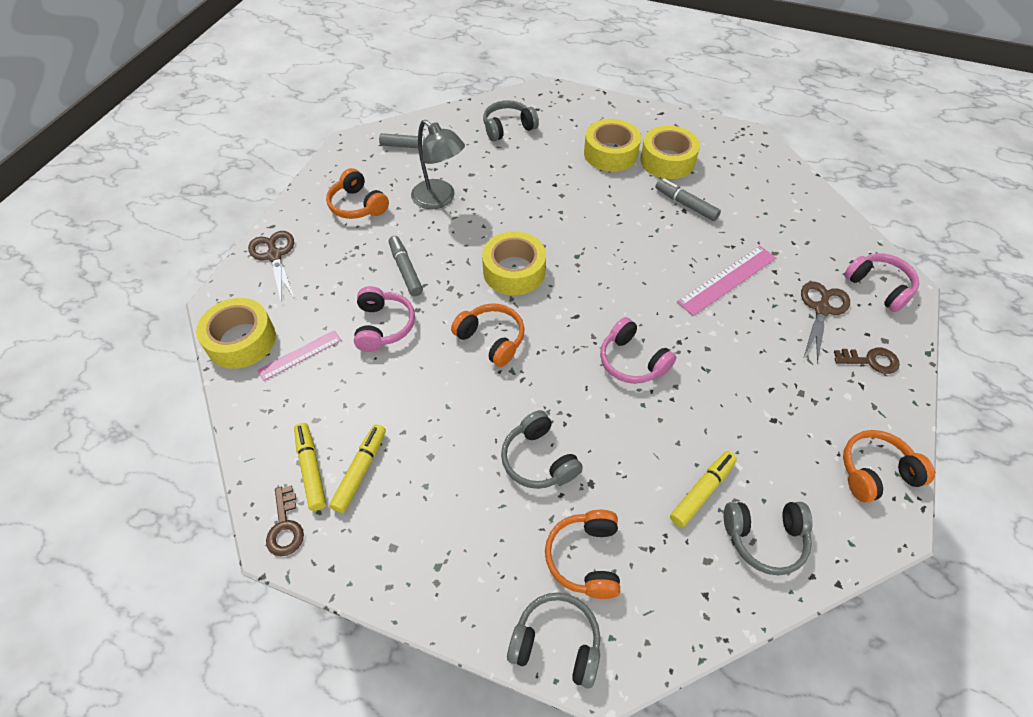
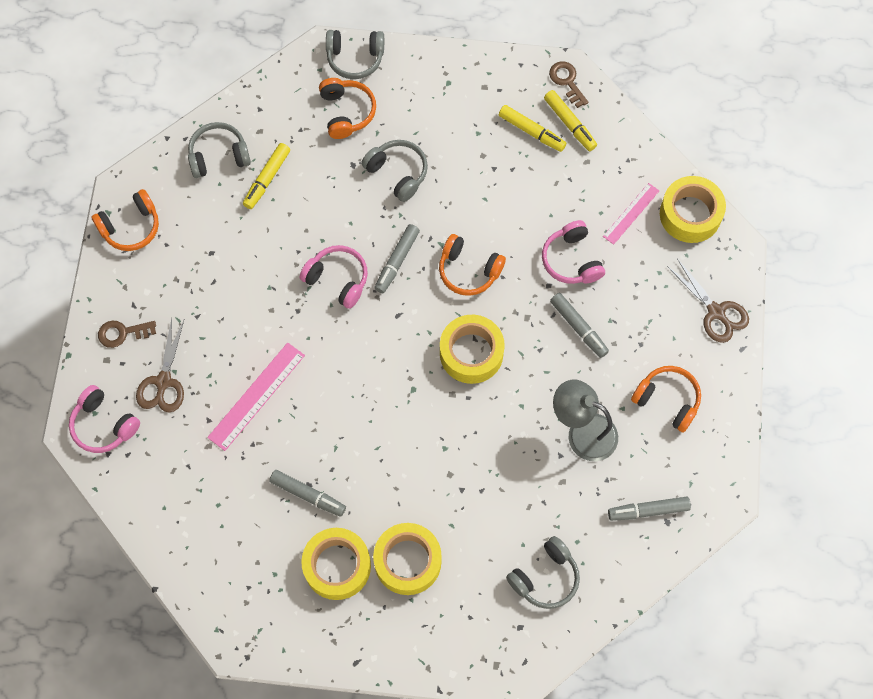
camera: 165 degrees right, 15 degrees up
(360, 471) = (531, 131): yellow marker -> yellow marker turned 60 degrees counterclockwise
(564, 364) = (397, 261): none -> grey marker

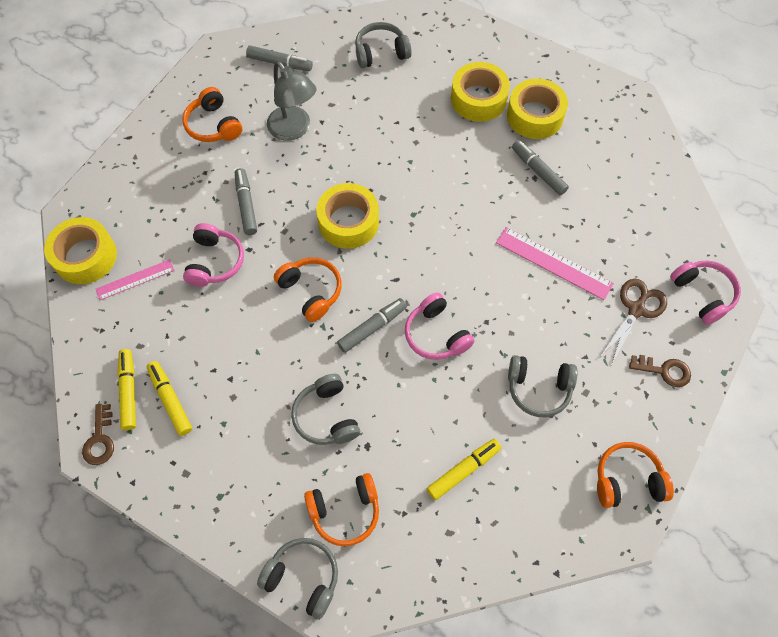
camera: 155 degrees left, 5 degrees down
(219, 156) = (505, 522): grey headphones -> grey headphones (538, 388)
(256, 396) = (553, 263): pink ruler -> pink ruler turned 60 degrees clockwise
(346, 112) = (345, 511): orange headphones -> orange headphones turned 120 degrees counterclockwise
(716, 312) = (127, 171): brown scissors -> none

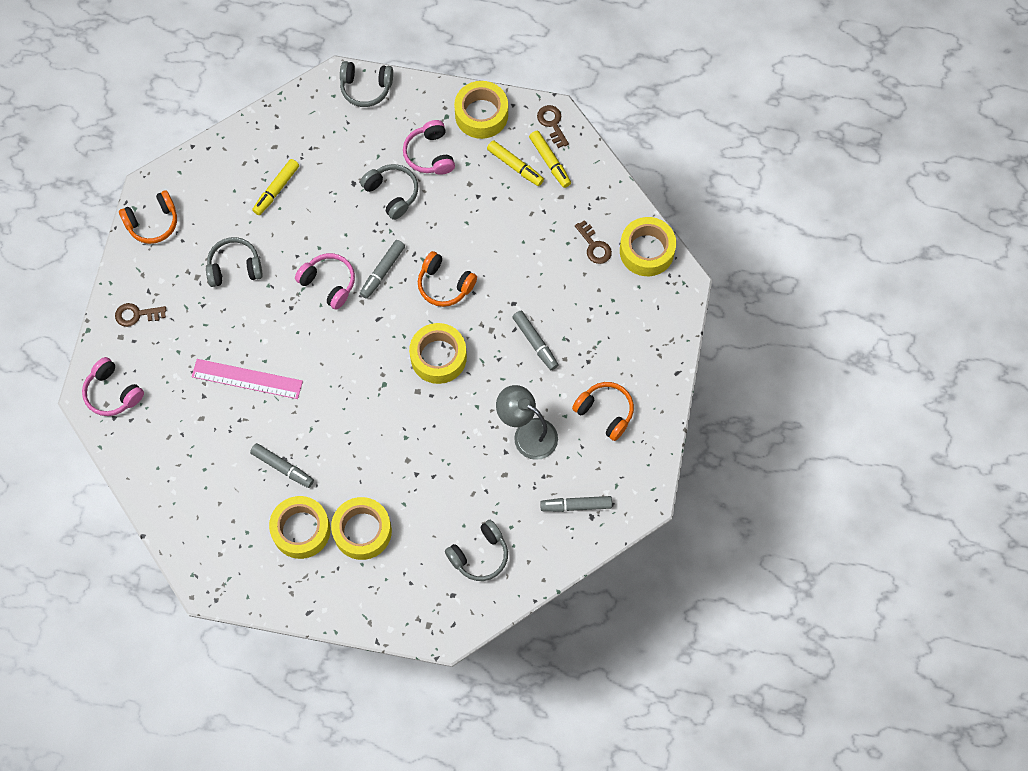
camera: 160 degrees right, 5 degrees up
(135, 279) = (594, 246): pink ruler -> brown key
(176, 483) = (481, 114): none -> yellow tape
(215, 262) = (536, 283): pink headphones -> pink headphones (430, 154)
(345, 511) = (353, 136): orange headphones -> none
(636, 309) = (168, 360): brown scissors -> none

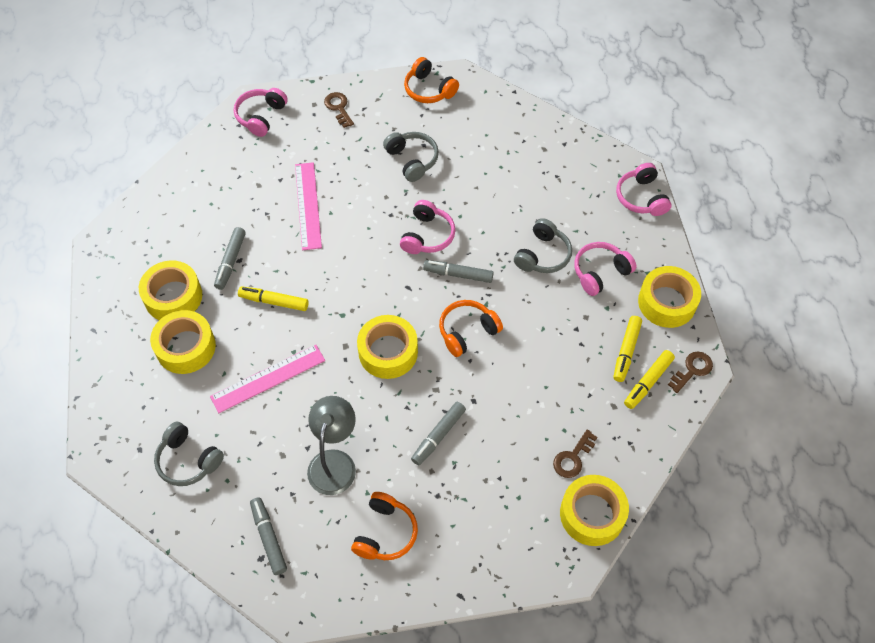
camera: 70 degrees right, 10 degrees down
(276, 190) = (502, 164): yellow marker -> yellow marker (274, 302)
(366, 88) = (641, 197): grey headphones -> pink headphones
(425, 466) = (268, 378): none -> pink ruler
(444, 284) = (467, 331): orange headphones -> orange headphones turned 45 degrees clockwise

